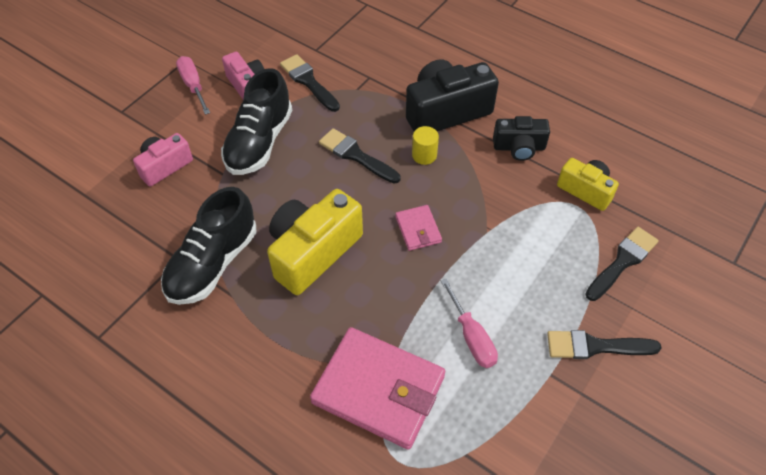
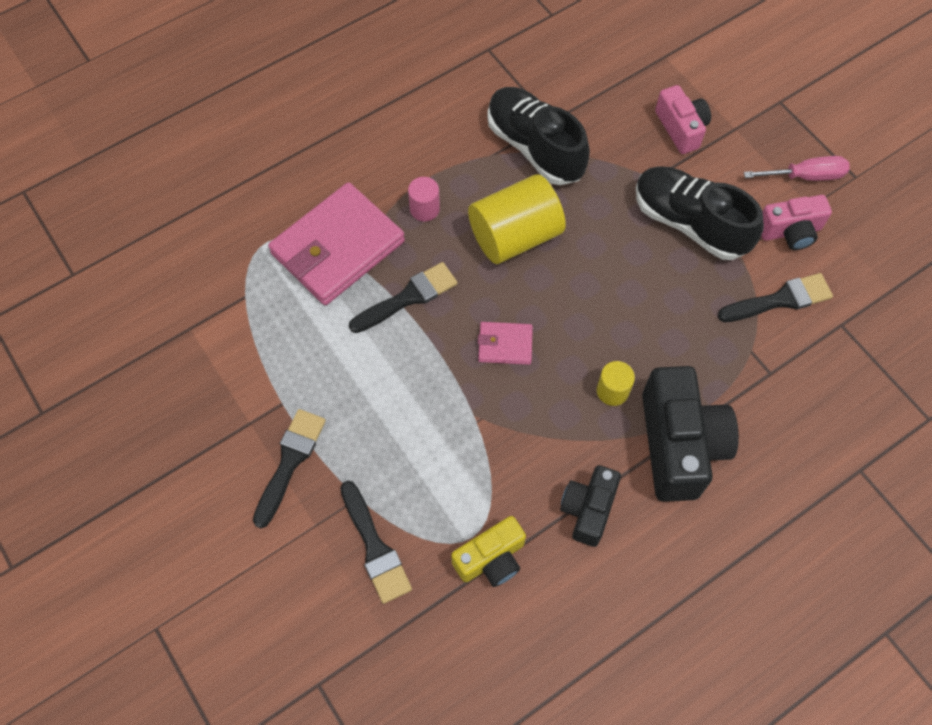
camera: 110 degrees right, 10 degrees up
(309, 330) = (424, 209): none -> pink cylinder
(313, 252) = (515, 236): yellow camera -> yellow cylinder
(356, 155) = (636, 316): black brush -> black brush (408, 297)
(471, 337) = (354, 347): pink screwdriver -> none

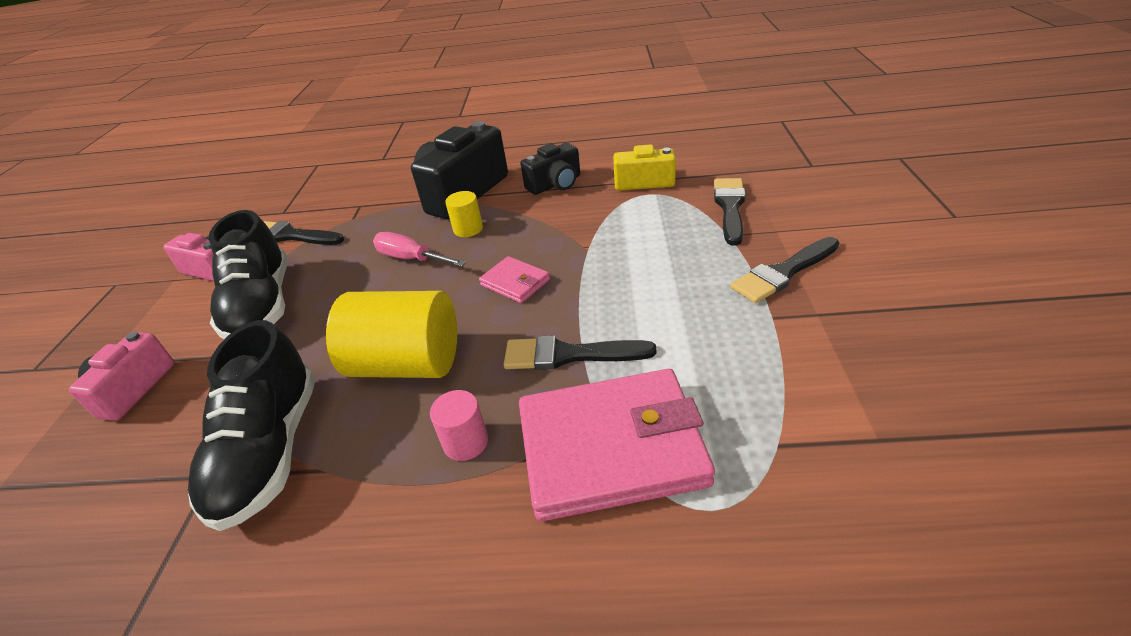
camera: 140 degrees left, 25 degrees down
(805, 176) = (138, 300): pink screwdriver -> pink screwdriver (411, 259)

